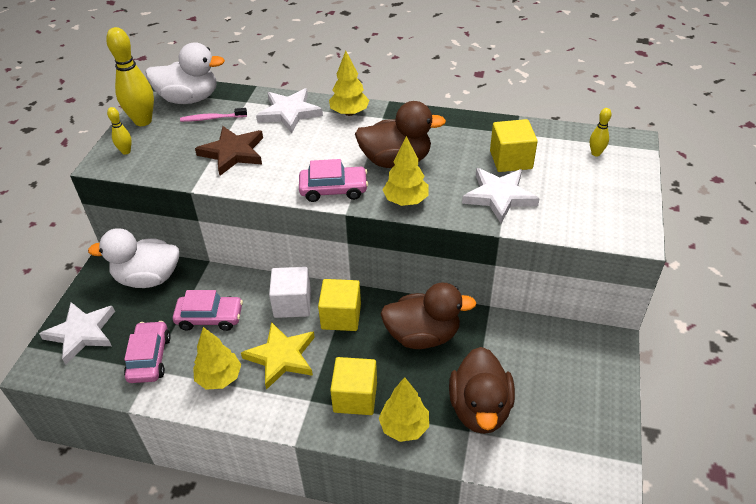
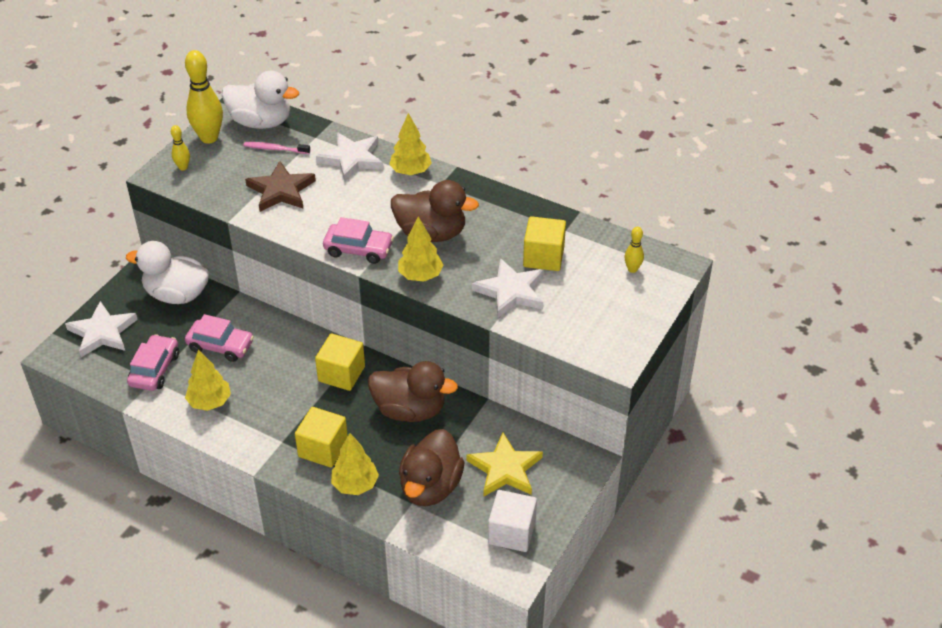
camera: 15 degrees right, 0 degrees up
(281, 357) = (271, 397): yellow star -> yellow star (505, 469)
(292, 304) = (301, 351): white cube -> white cube (511, 532)

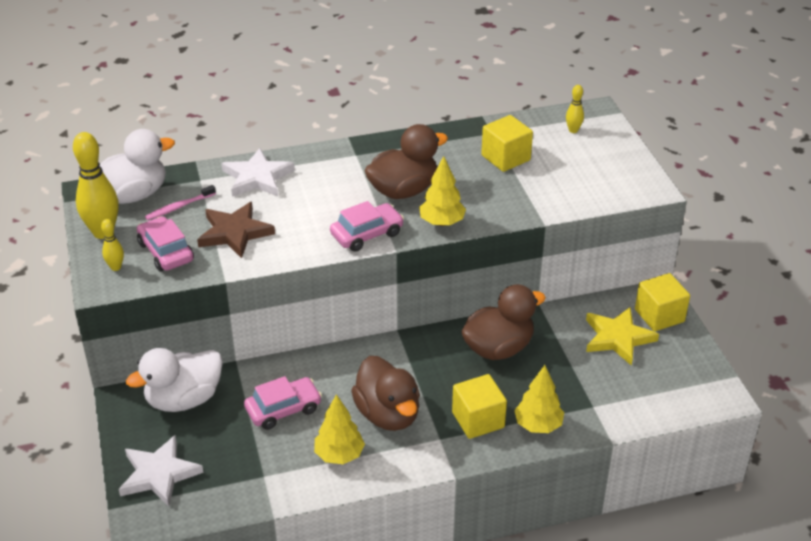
camera: 45 degrees left, 5 degrees down
(154, 369) = (253, 467): pink car -> pink car (166, 252)
(341, 374) = (411, 360): yellow cube -> yellow cube (659, 315)
(410, 171) = (319, 159): yellow tree -> none
(430, 487) = (589, 386): brown duck -> brown duck (388, 414)
(511, 291) = (520, 192): white star -> none
(511, 532) = (682, 373): white cube -> none

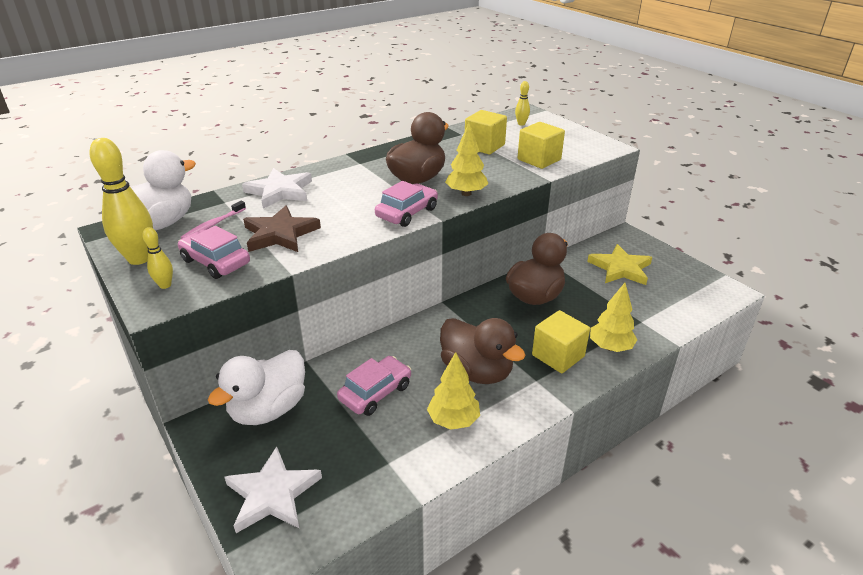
camera: 20 degrees left, 5 degrees down
(659, 315) = (637, 247): yellow cube -> yellow cube (539, 160)

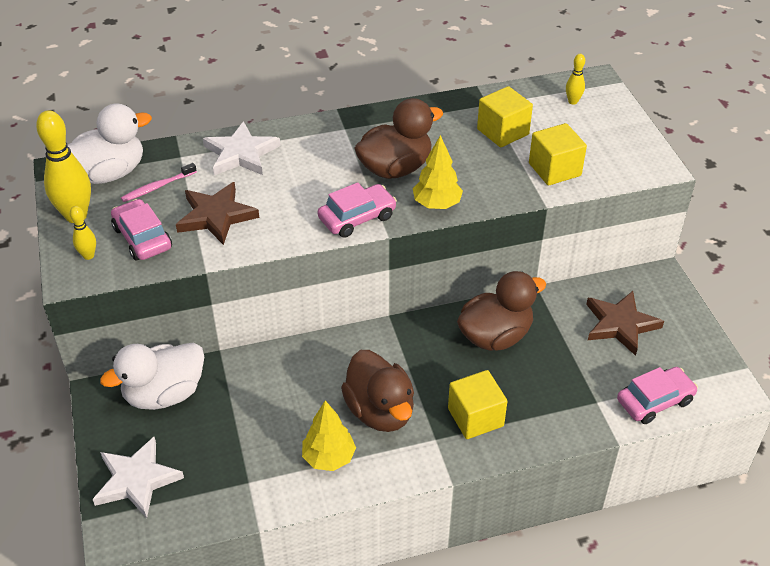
camera: 20 degrees right, 10 degrees up
(375, 392) = (269, 405): pink car -> pink car (654, 401)
(610, 347) = (539, 423): yellow tree -> none
(620, 268) = (620, 324): yellow star -> brown star

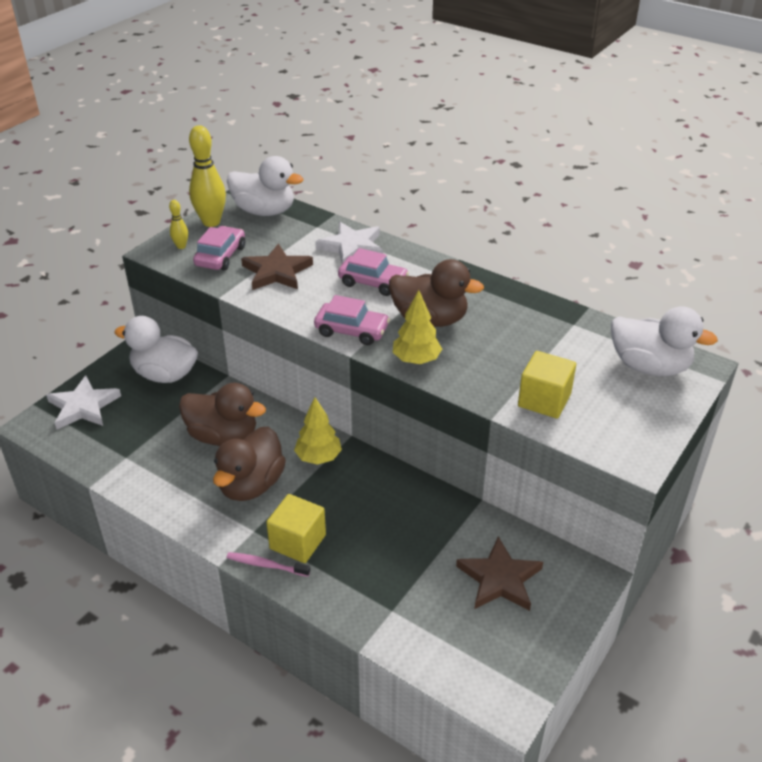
camera: 50 degrees right, 5 degrees down
(157, 187) = (275, 235): pink toothbrush -> pink toothbrush (266, 565)
(329, 458) = (182, 484): yellow tree -> yellow tree (318, 457)
(495, 336) = (396, 506): brown duck -> brown duck (223, 436)
(503, 132) = (550, 349): yellow cube -> none
(573, 101) = (649, 367): yellow bowling pin -> white duck
(654, 401) = (434, 651): pink car -> pink car (373, 282)

